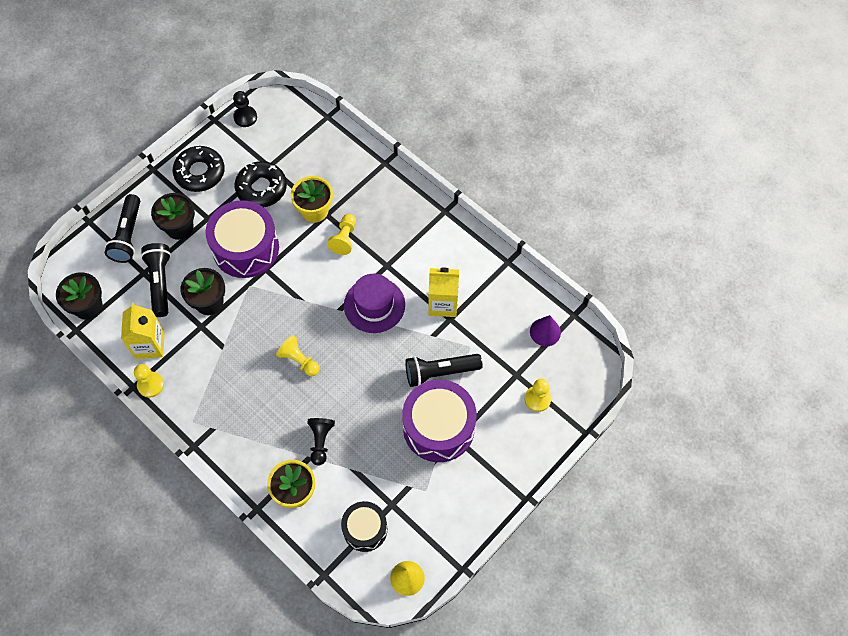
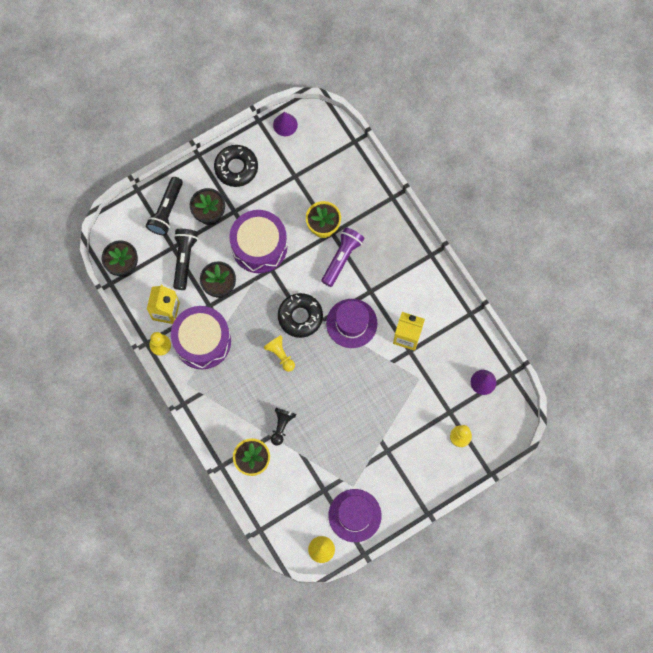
camera: 15 degrees right, 10 degrees up
(245, 117) = (285, 125): black pawn -> purple cone
(261, 188) = (284, 195): black donut -> black donut (300, 317)
(344, 239) = (341, 258): yellow pawn -> purple flashlight
(365, 529) = (299, 504): black drum -> none
(437, 525) = (354, 515): none -> purple hat
(438, 427) = (376, 439): purple drum -> purple drum (202, 341)
(440, 372) = (389, 394): black flashlight -> none

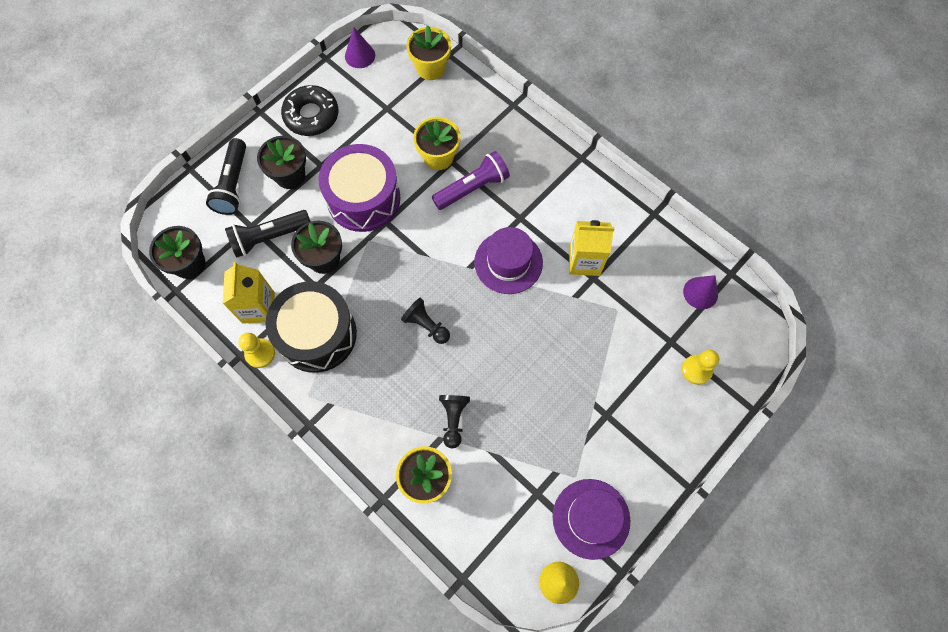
camera: 15 degrees left, 5 degrees down
(184, 259) = (269, 237): black flashlight -> black flashlight turned 105 degrees counterclockwise
(202, 341) = (317, 334): purple drum -> black drum
(280, 355) = (426, 325): yellow pawn -> black pawn
(300, 317) = (439, 271): black donut -> none
(337, 150) = (430, 68): none -> yellow flower pot
(341, 258) = (472, 188): purple flashlight -> purple flashlight turned 45 degrees clockwise

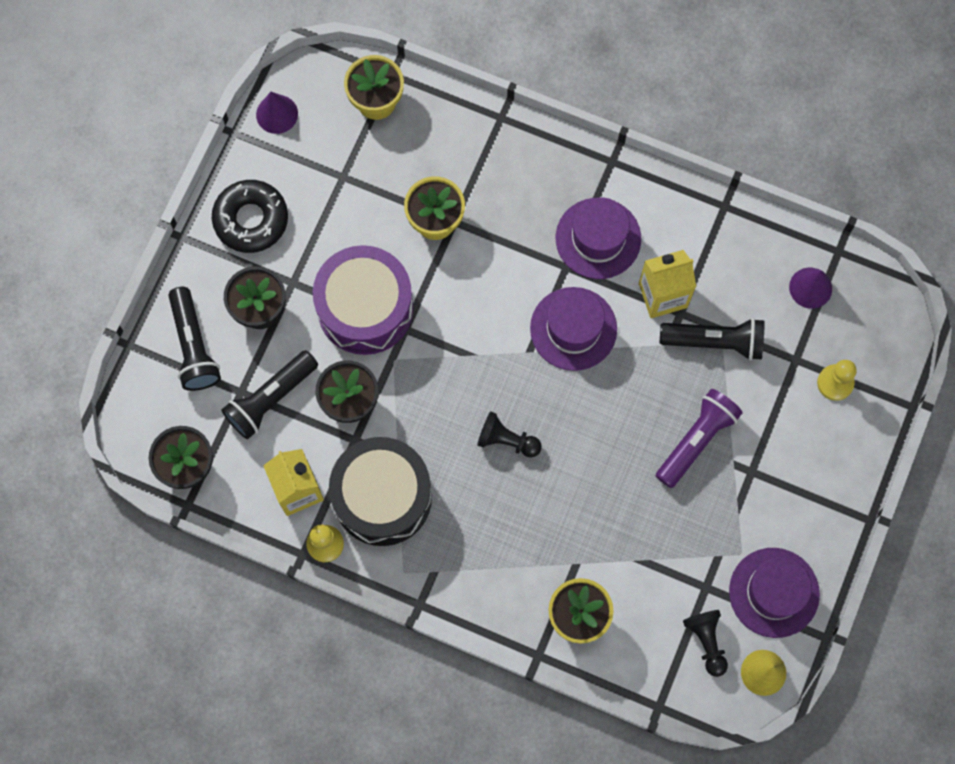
camera: 20 degrees left, 5 degrees up
(453, 419) = (582, 539): black pawn -> black pawn (706, 641)
(472, 188) = (493, 248): purple flashlight -> purple flashlight (696, 440)
(551, 206) = (598, 238): none -> purple hat
(612, 307) = (714, 341): none -> black flashlight

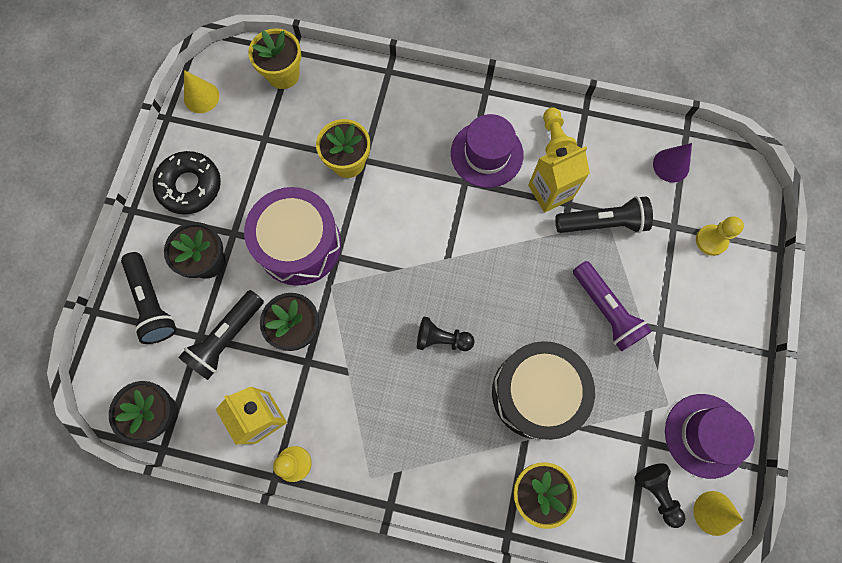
camera: 10 degrees left, 0 degrees up
(277, 114) = (201, 97): purple cone -> yellow cone
(382, 497) = (340, 410): black drum -> black drum (536, 393)
(573, 329) = (481, 232): purple hat -> none
(680, 233) = (554, 139): none -> yellow pawn
(696, 440) = (606, 310): purple flashlight -> purple flashlight turned 120 degrees clockwise

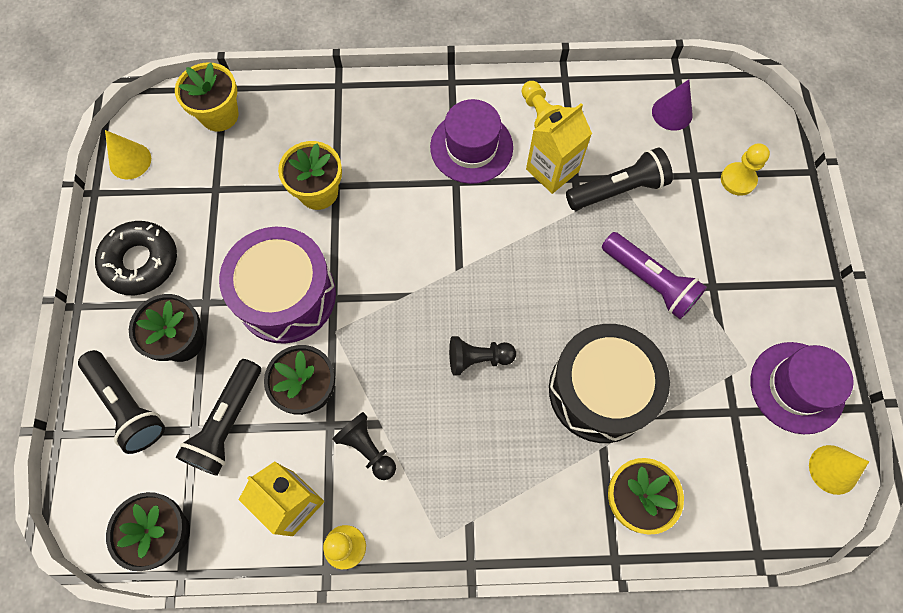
camera: 15 degrees left, 5 degrees down
(656, 492) = (764, 464): black pawn -> black pawn (367, 448)

